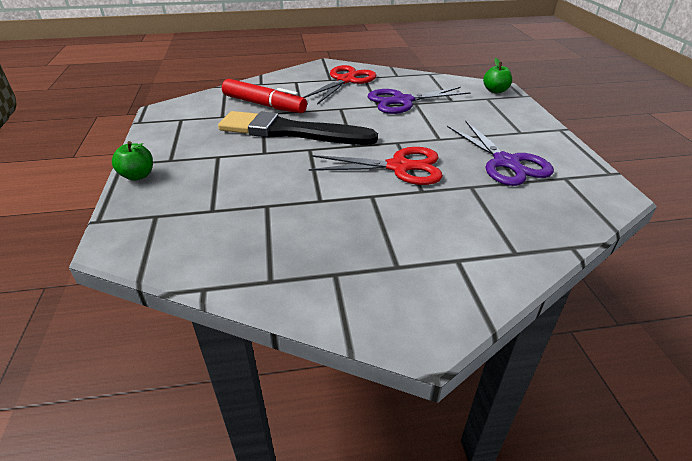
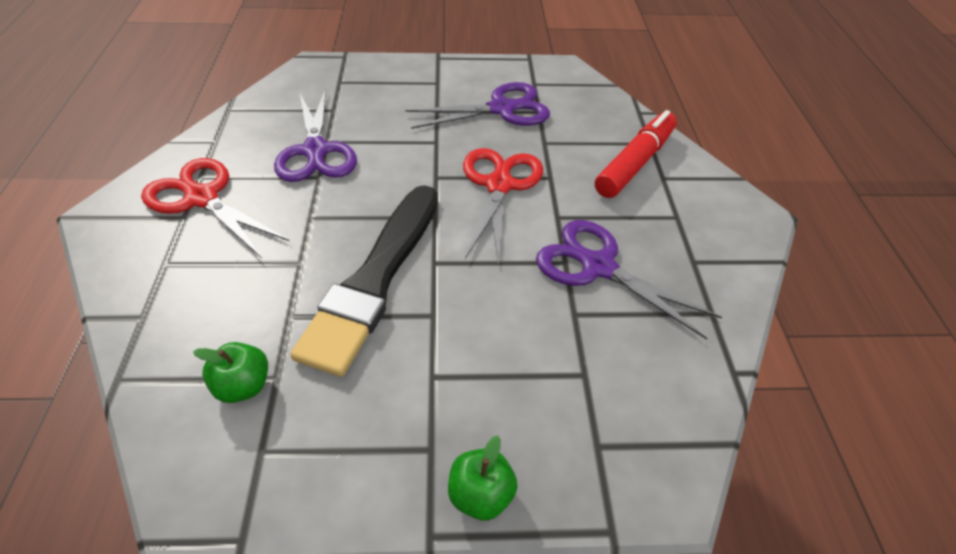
camera: 85 degrees left, 10 degrees up
(264, 105) = (254, 312): red marker -> red marker (635, 163)
(317, 216) = (598, 267): none -> purple scissors
(495, 91) = (321, 70): green apple -> green apple (243, 386)

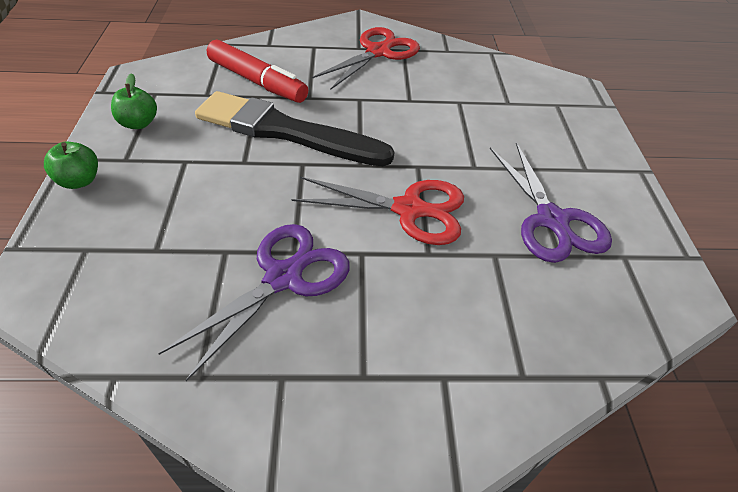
camera: 90 degrees right, 0 degrees up
(243, 386) = (204, 83): green apple -> green apple (139, 123)
(316, 151) = (443, 96): purple scissors -> none
(635, 163) = (470, 347): red marker -> red marker (257, 82)

